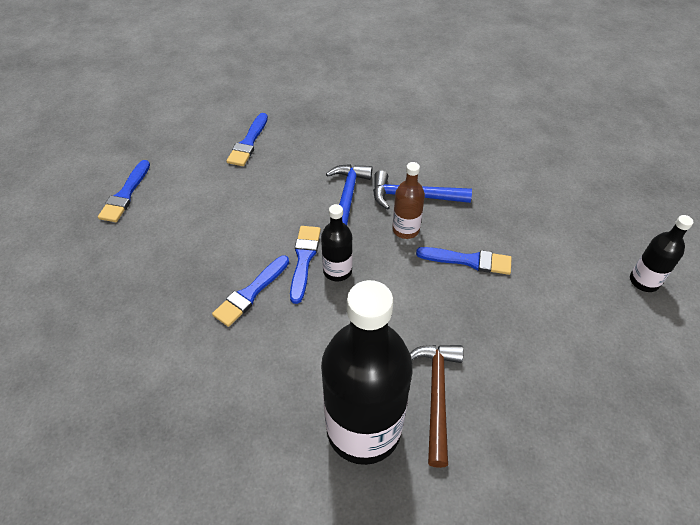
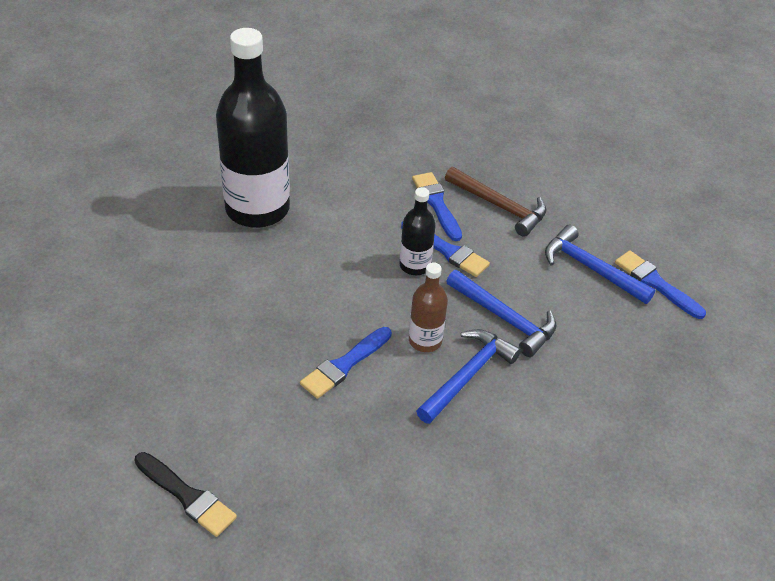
camera: 120 degrees right, 5 degrees down
(125, 194) = (625, 173): blue brush -> none
(258, 176) = (591, 268): none -> blue hammer
(436, 395) = (241, 260): brown hammer -> brown hammer (499, 206)
(644, 281) = (186, 496): black bottle -> black brush

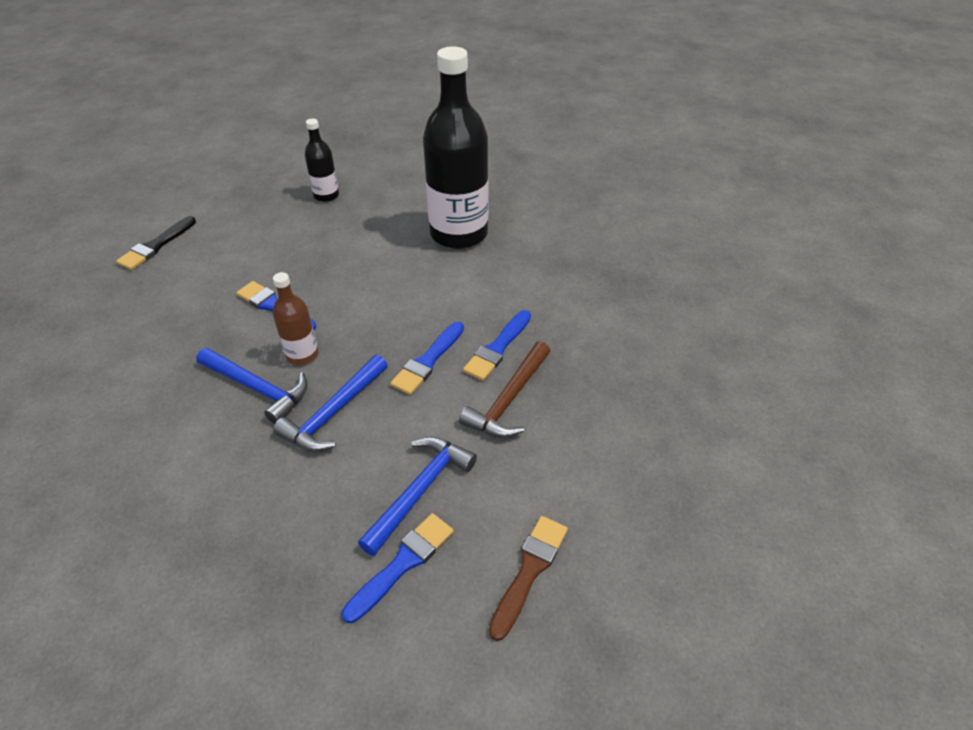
camera: 85 degrees right, 0 degrees up
(415, 265) = (402, 339): black bottle -> black bottle (326, 195)
(437, 204) = (498, 348): blue brush -> blue brush turned 150 degrees clockwise
(658, 219) = (529, 571): none -> brown brush

